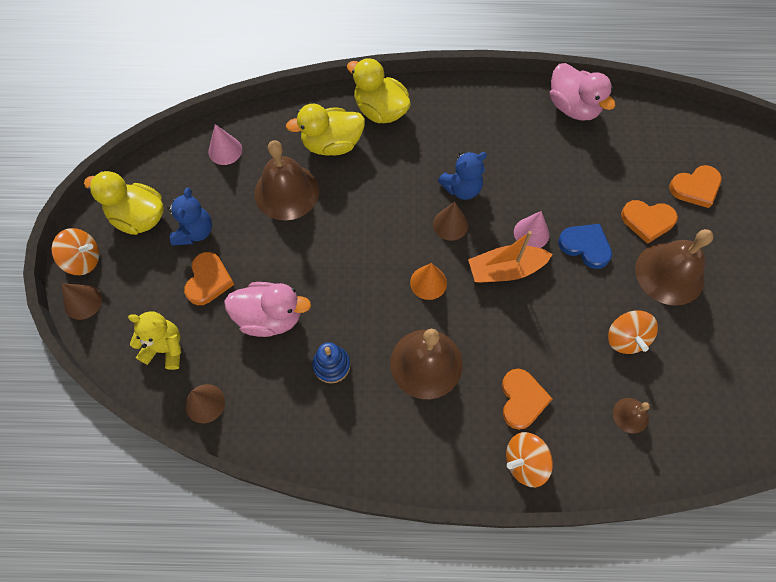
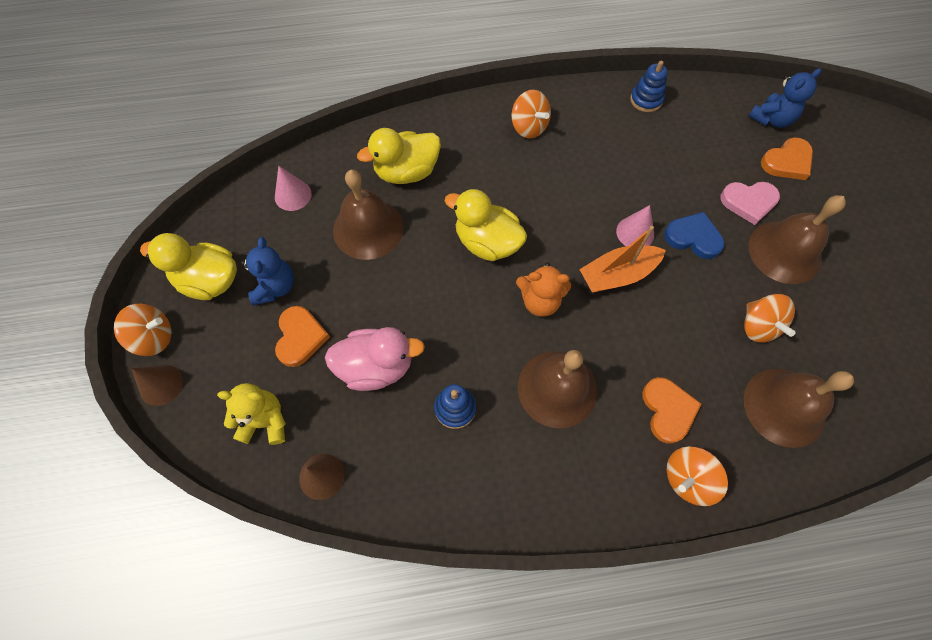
camera: 10 degrees left, 0 degrees up
(380, 110) = (450, 130): yellow duck -> yellow duck (487, 243)
(428, 282) = (540, 301): orange cone -> orange teddy bear
(450, 224) = (549, 236): brown cone -> none
(454, 118) = (529, 127): none -> orange spinning top
(462, 188) = (553, 197): blue teddy bear -> blue teddy bear (771, 119)
(573, 107) = (646, 100): pink duck -> blue stacking toy
(630, 415) = (784, 407): brown bell -> brown bell, size x2.08
(647, 221) = (748, 202): orange heart -> pink heart

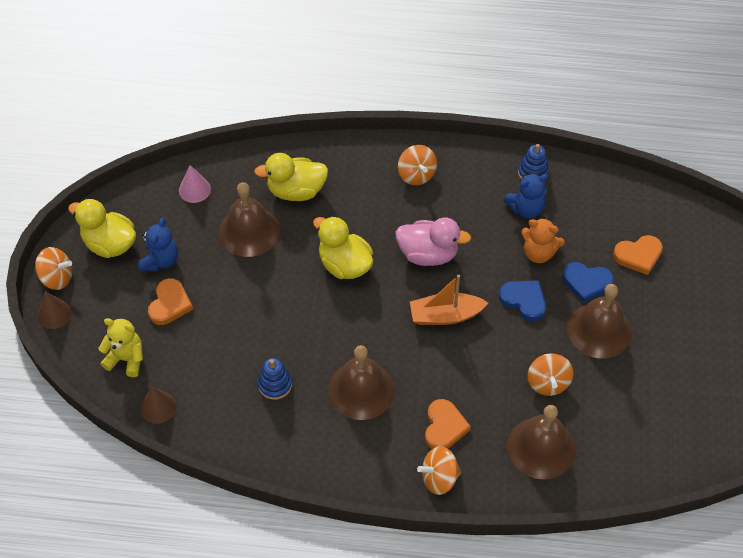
camera: 15 degrees right, 10 degrees down
(376, 367) = (223, 340): pink duck -> pink duck (428, 254)
(540, 301) = (372, 321): orange teddy bear -> orange teddy bear (538, 253)
(635, 232) = (474, 285): pink cone -> none
(748, 202) = (586, 282): pink heart -> blue heart
(771, 119) = (642, 215): blue teddy bear -> blue teddy bear (526, 209)

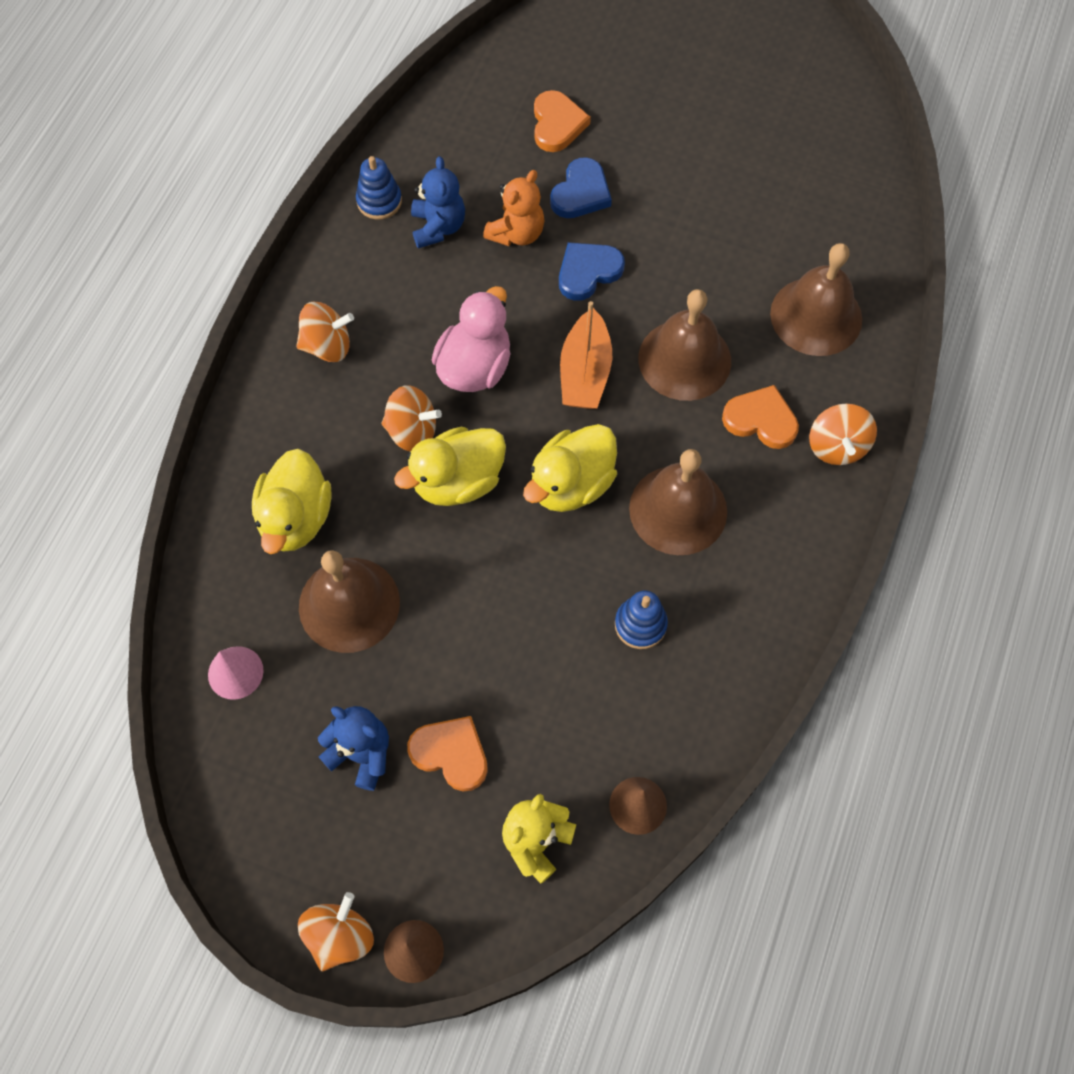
camera: 75 degrees left, 10 degrees up
(109, 244) = (299, 833): yellow duck -> yellow duck (571, 484)
(548, 383) = (723, 281): orange spinning top -> orange spinning top (412, 431)
(599, 330) = (658, 201): brown bell -> brown bell (684, 359)

